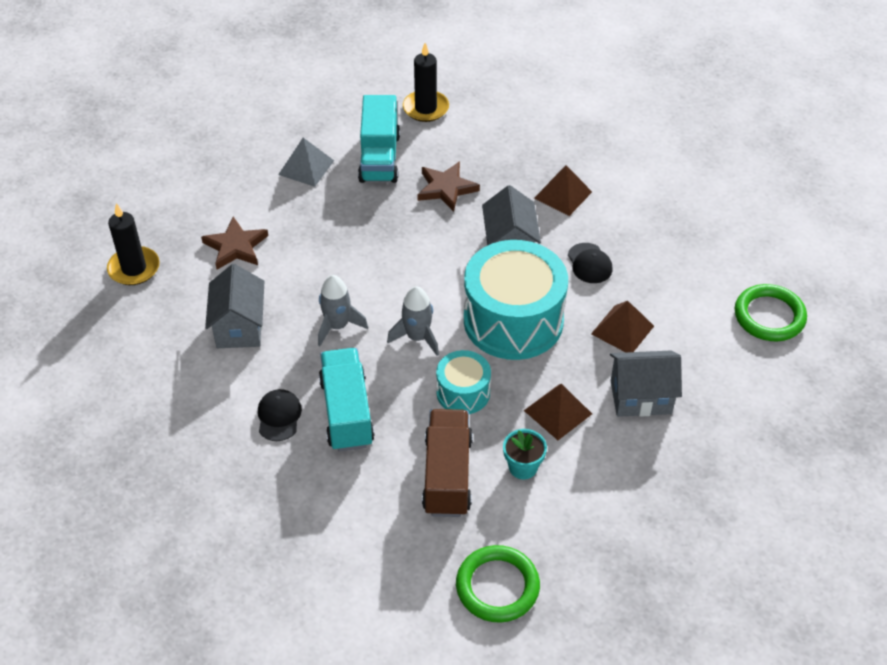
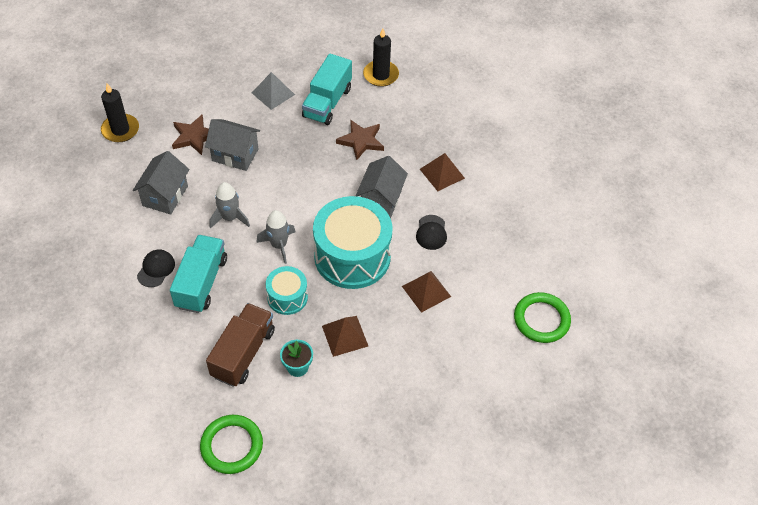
camera: 20 degrees right, 5 degrees up
(640, 397) = (410, 346): grey house -> grey house (235, 155)

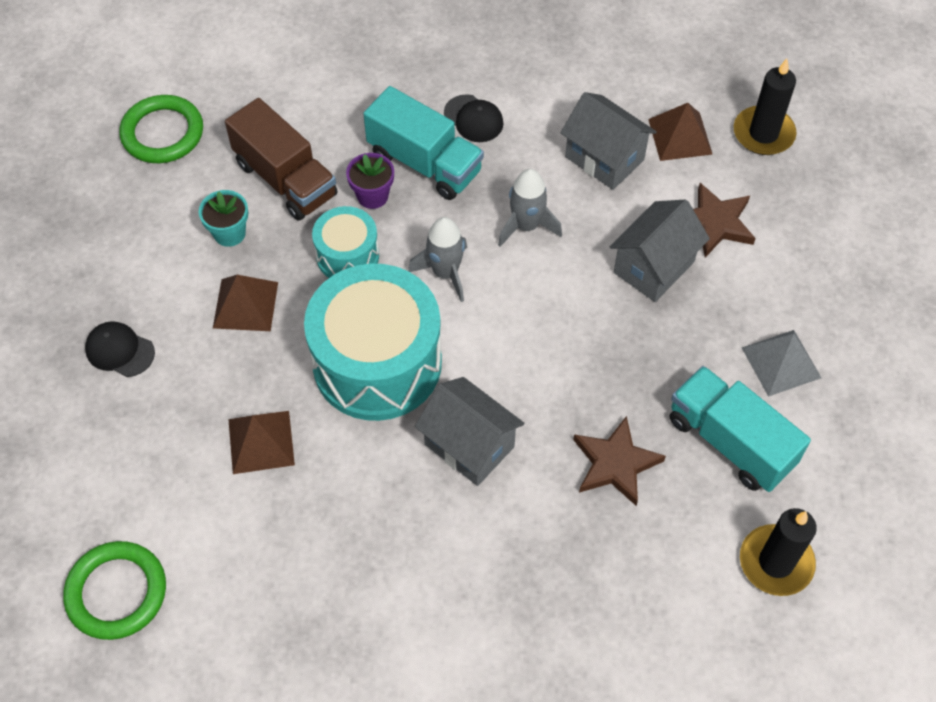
camera: 115 degrees right, 5 degrees up
(238, 301) = (372, 196): none -> purple flower pot
(431, 232) = (367, 497): black cap -> black cap (120, 351)
(442, 173) = (486, 570): brown pyramid -> brown pyramid (680, 136)

